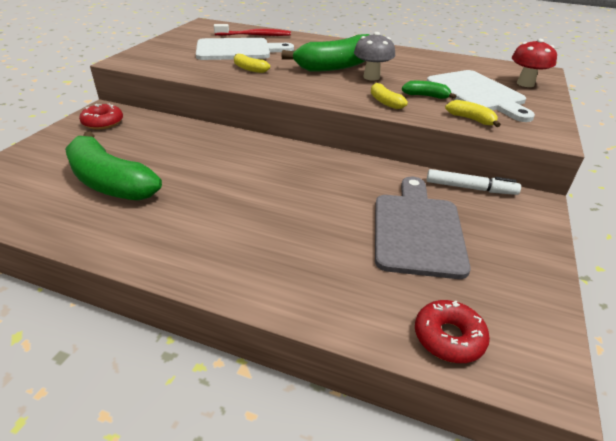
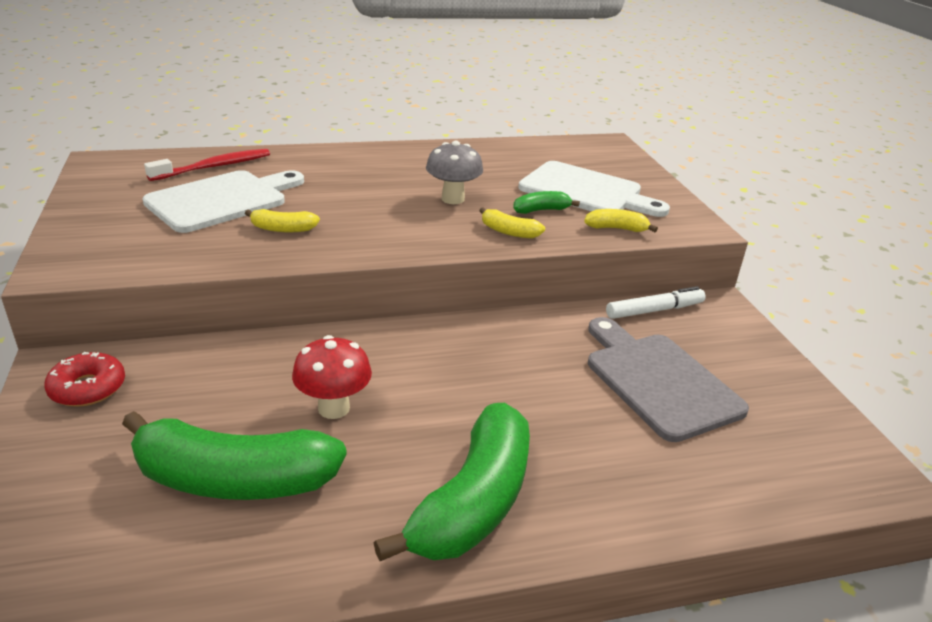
camera: 35 degrees left, 5 degrees down
(336, 66) = (392, 193): green banana -> green banana (473, 502)
(448, 337) = (793, 482): red donut -> none
(525, 84) = (614, 164): red mushroom -> red mushroom (334, 408)

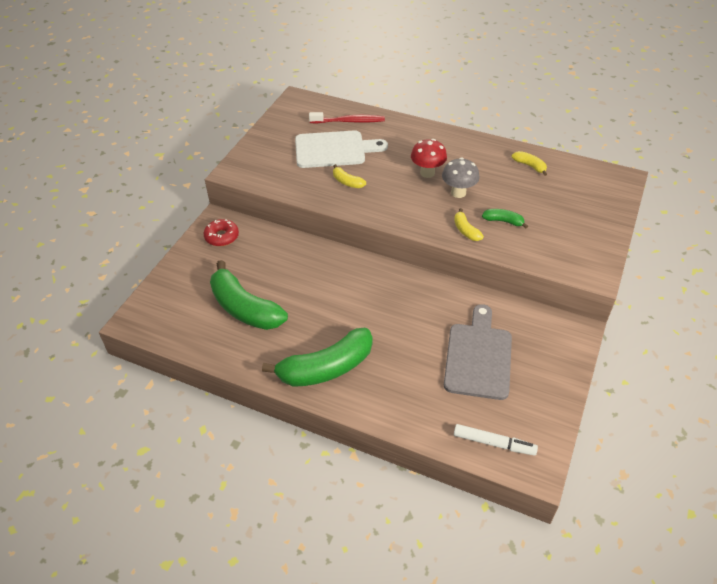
camera: 40 degrees right, 15 degrees up
(334, 408) = (308, 294): red mushroom -> red mushroom (427, 173)
(586, 191) = (551, 216): white cutting board -> none
(616, 228) = (536, 254): yellow banana -> yellow banana (530, 166)
(654, 310) = (529, 315): white marker -> white marker (494, 443)

